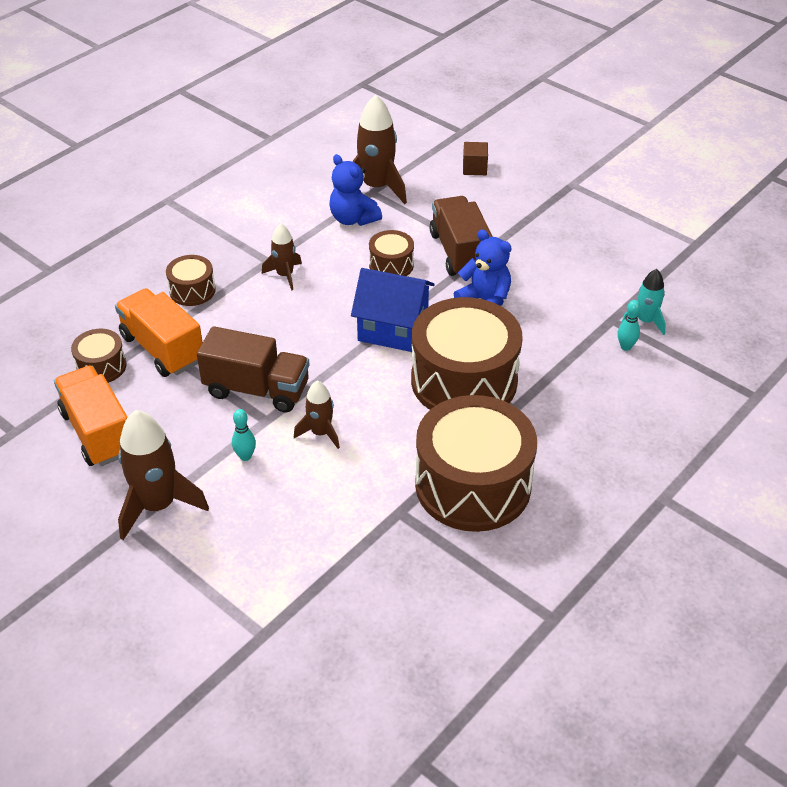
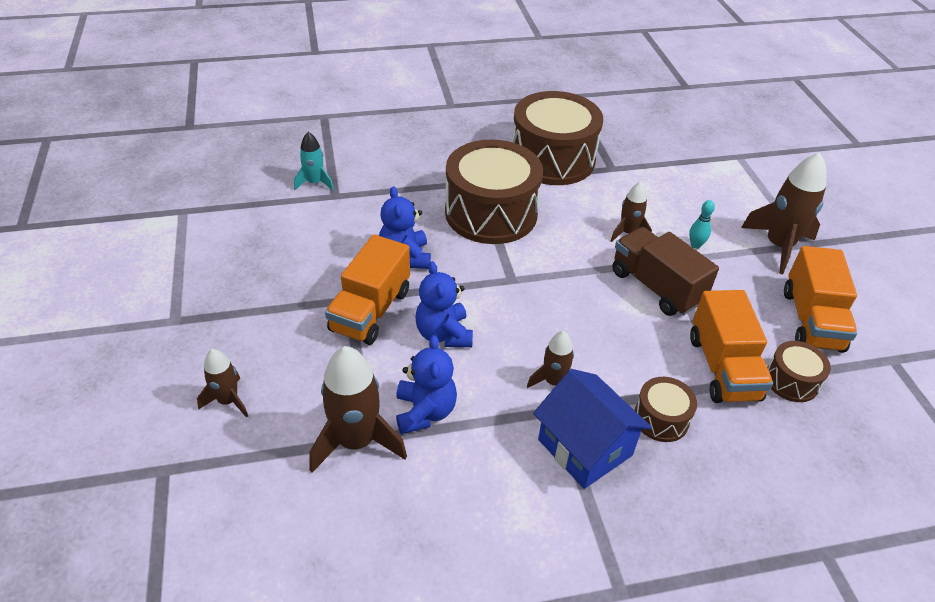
camera: 145 degrees left, 0 degrees up
(391, 265) = (444, 334): brown drum -> blue teddy bear
(393, 328) = (503, 276): blue house -> blue house (585, 447)
(459, 253) = (370, 311): brown truck -> orange truck
(474, 168) = (228, 401): brown cube -> brown rocket
(625, 347) = (353, 176): turquoise bowling pin -> none

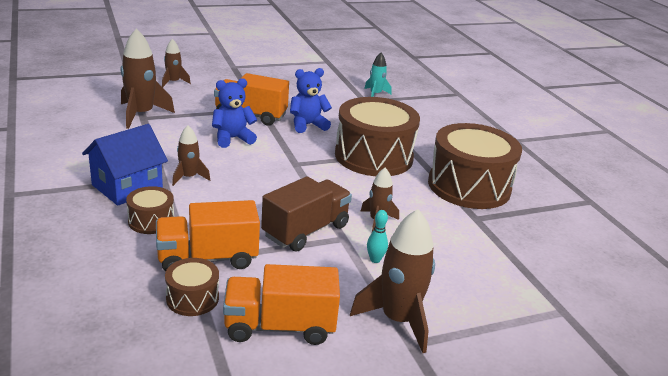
camera: 80 degrees right, 15 degrees down
(425, 412) = (163, 133): blue teddy bear -> none

